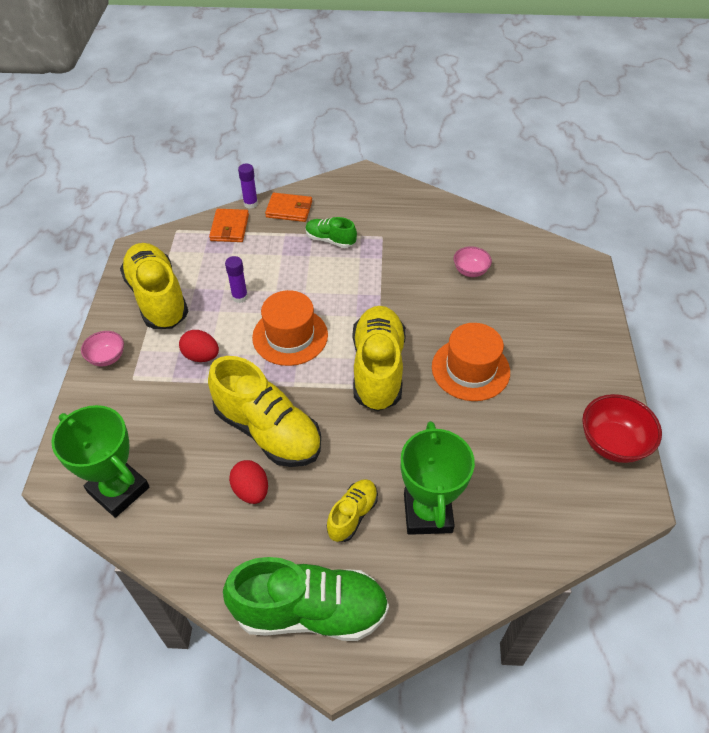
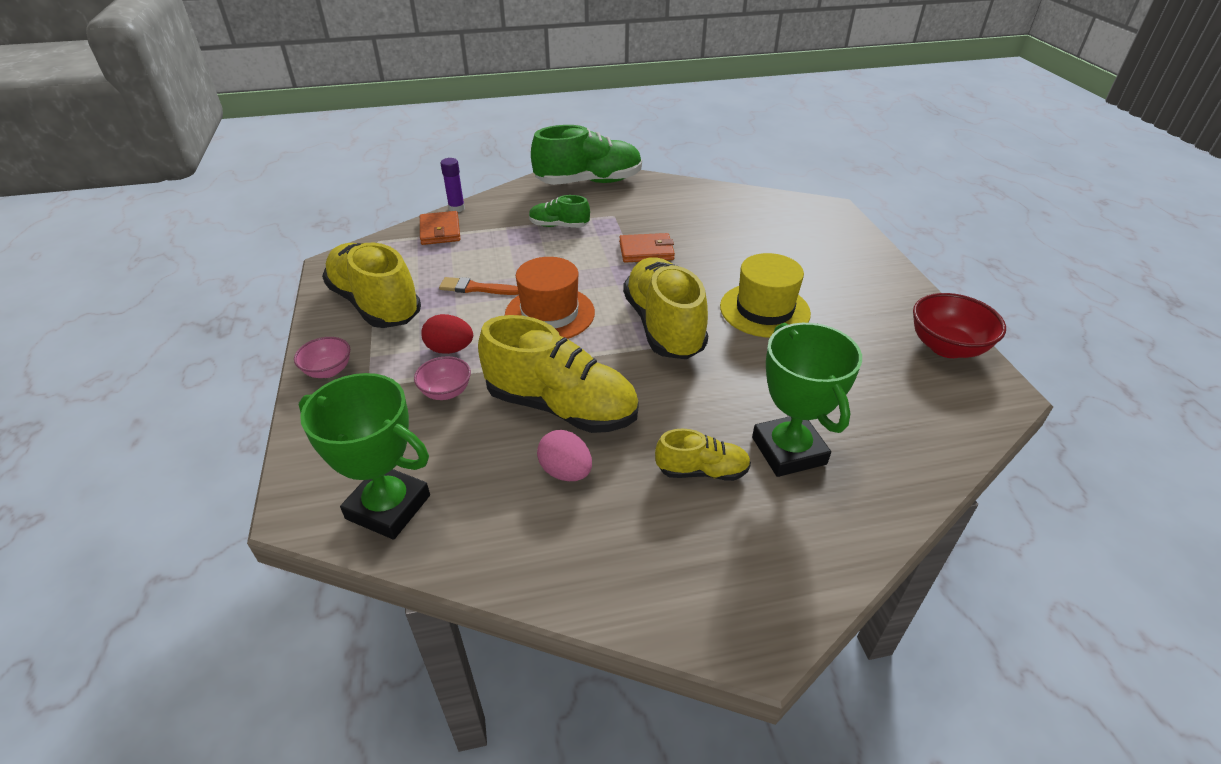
camera: 15 degrees left, 10 degrees down
(240, 297) = (476, 288): purple glue stick -> orange brush
(251, 490) = (566, 472): red egg -> pink egg
(289, 209) = (502, 207): orange wallet -> orange wallet (646, 251)
(310, 611) = (699, 588): green shoe -> green shoe (589, 182)
(352, 515) = (702, 471): yellow shoe -> yellow shoe turned 75 degrees clockwise
(470, 271) = (720, 230): pink bowl -> pink bowl (446, 392)
(470, 369) = (764, 310): orange hat -> yellow hat

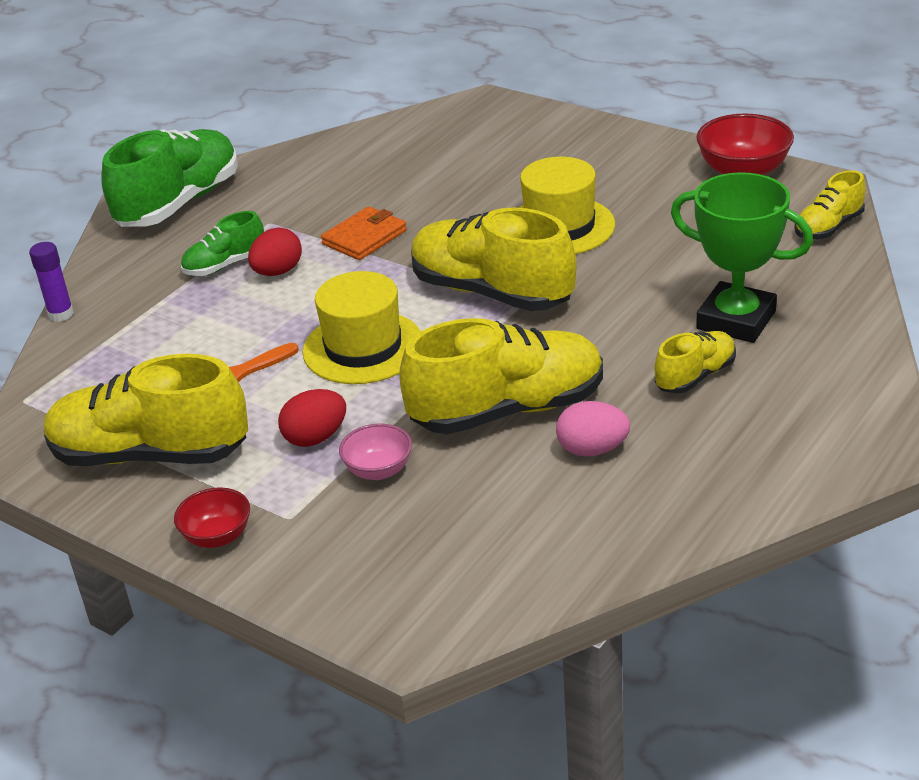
camera: 40 degrees left, 5 degrees down
(328, 371) = (217, 537): pink bowl -> red bowl
(388, 507) = (487, 577): green trophy -> none
(440, 231) = (86, 347): orange wallet -> none
(550, 314) = (363, 347): orange hat -> yellow hat
(576, 244) = (278, 272): none -> red egg
(959, 428) = (828, 227): none -> yellow shoe

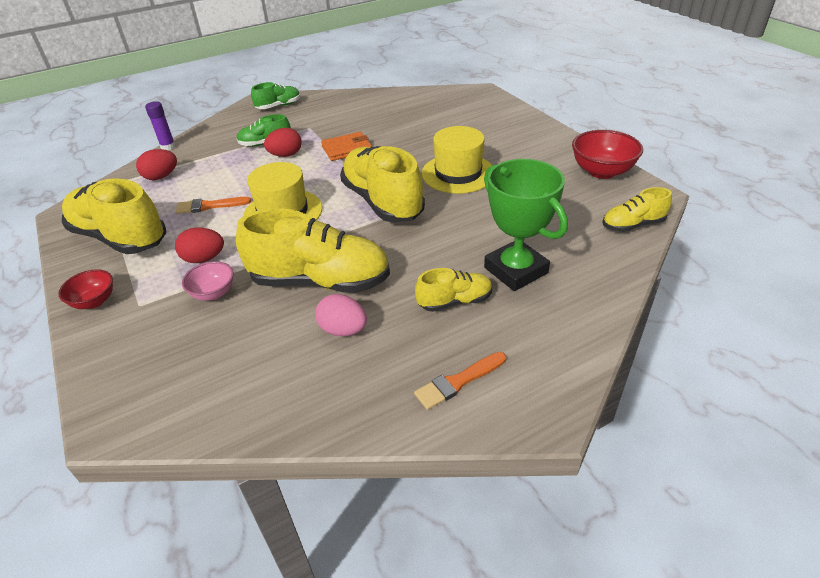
camera: 25 degrees right, 5 degrees up
(108, 359) = (161, 177): none -> red egg
(179, 203) = (278, 106): green shoe -> green shoe, size x0.51
(771, 451) = (458, 382): none -> orange brush

